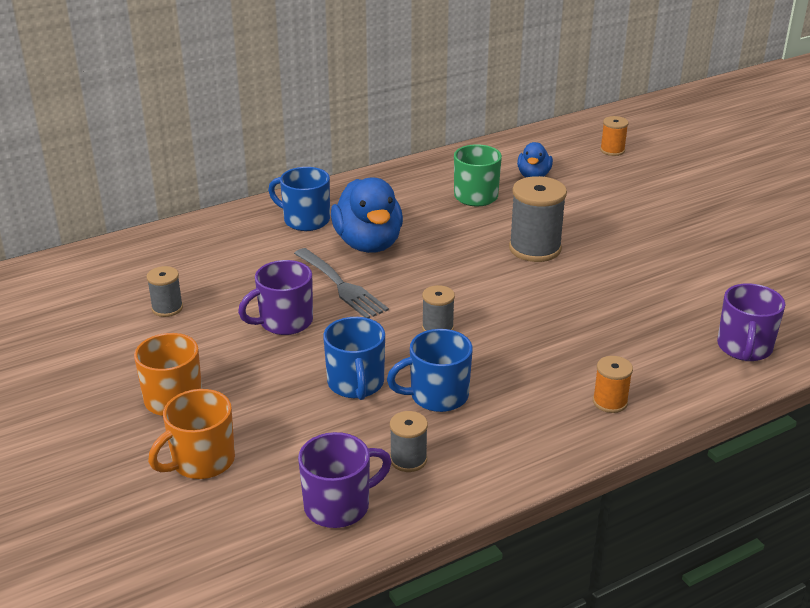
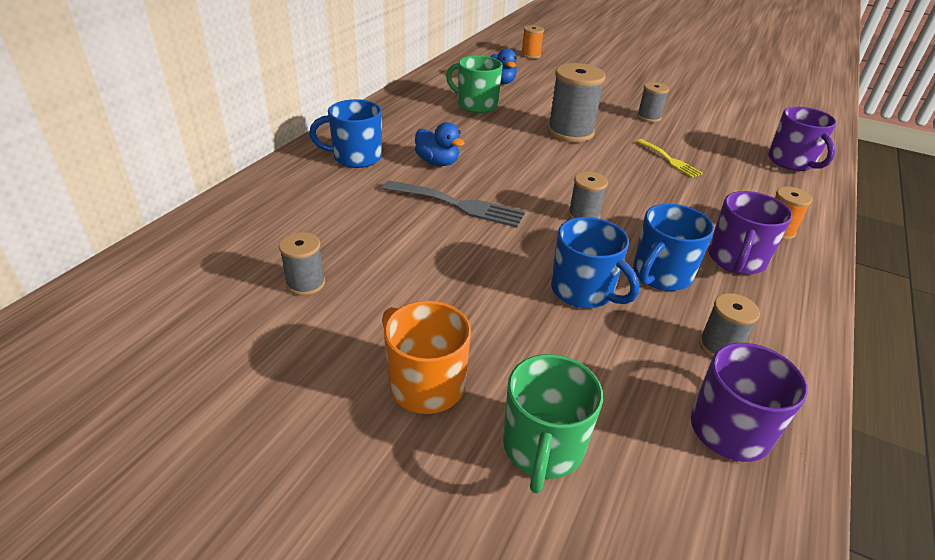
camera: 35 degrees left, 5 degrees up
(201, 461) = (542, 448): orange mug -> green mug
(284, 322) = (446, 255): purple mug -> purple mug (736, 260)
(368, 244) = (437, 162): blue duck -> blue duck, size x0.55
(601, 305) = (670, 160): none -> yellow fork
(648, 255) = (649, 117): none -> grey spool

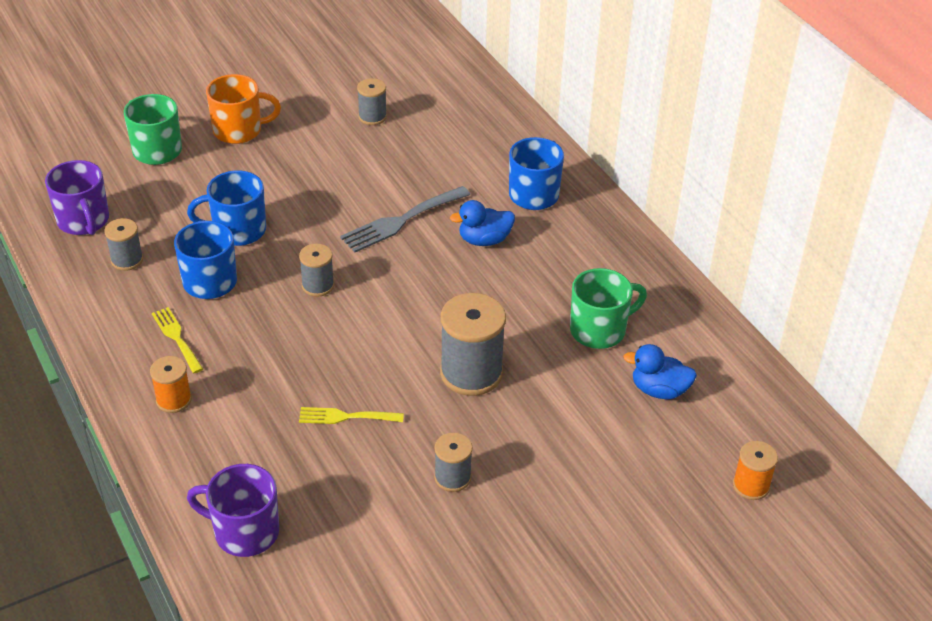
camera: 125 degrees right, 5 degrees up
(736, 260) = (176, 337): purple mug -> yellow fork

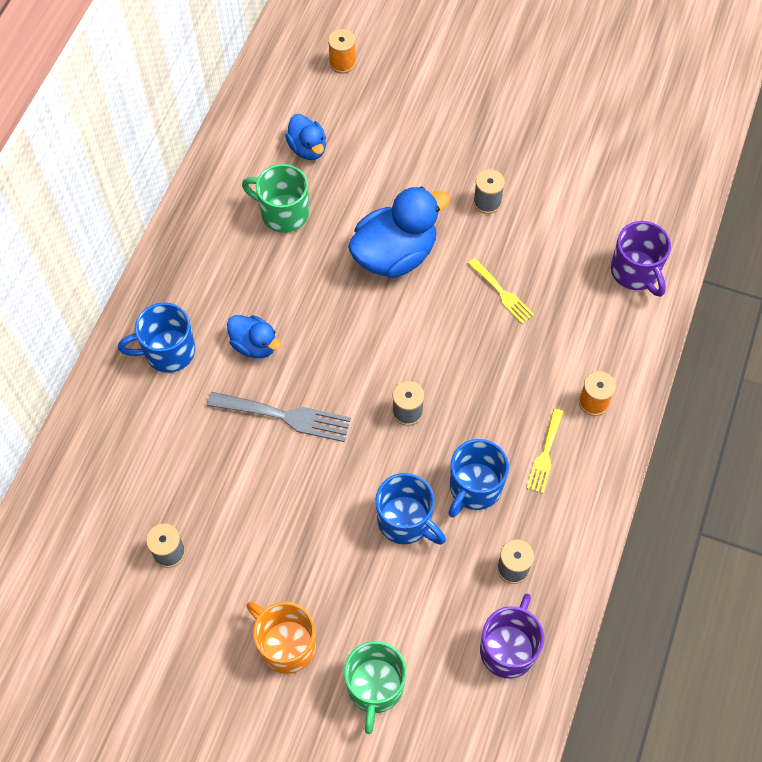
camera: 130 degrees left, 20 degrees up
(471, 373) = (395, 255): grey spool -> blue duck

